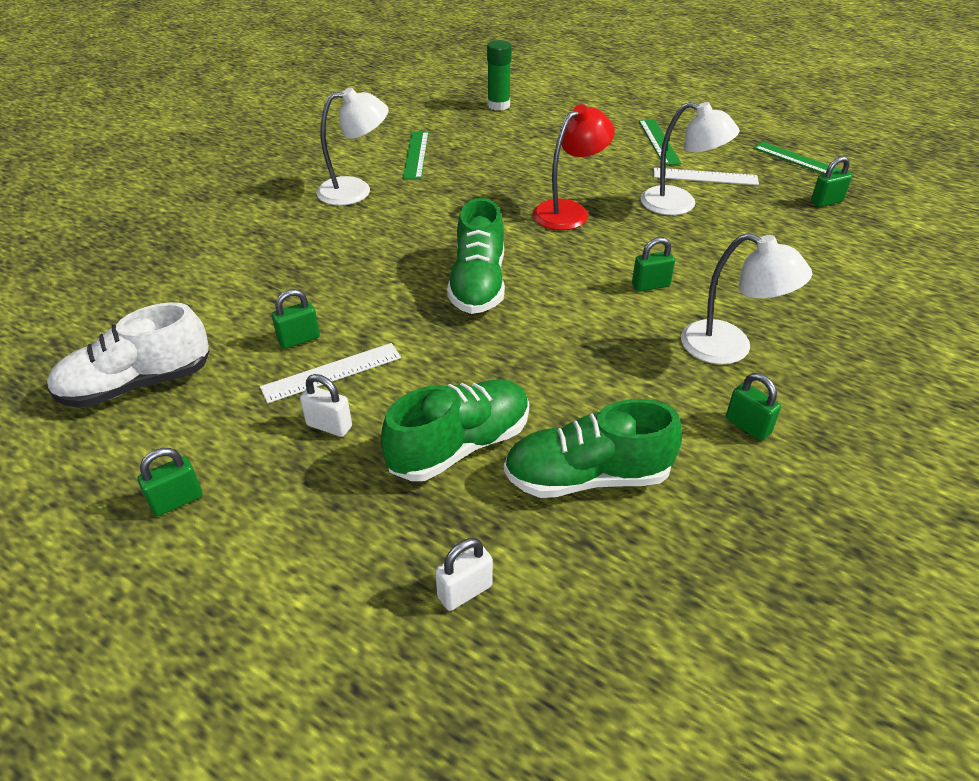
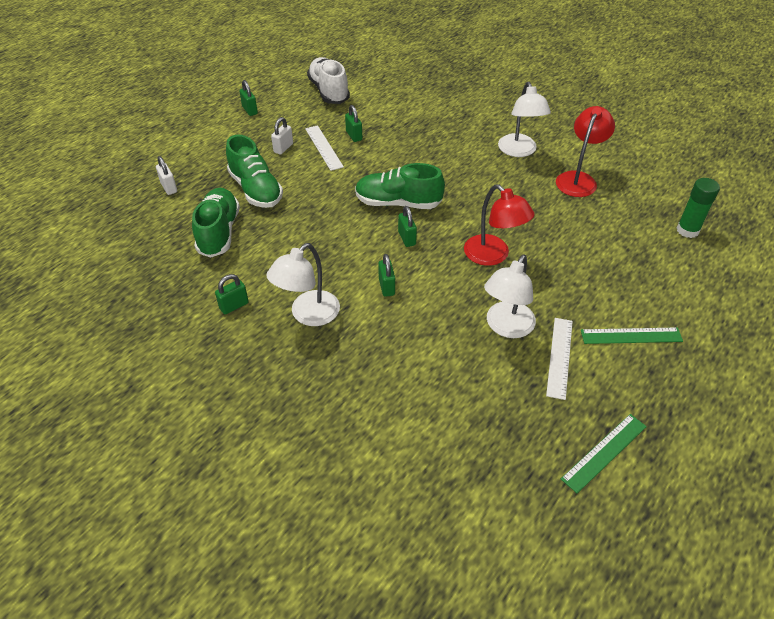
camera: 95 degrees right, 5 degrees up
(416, 155) = (578, 179): green ruler -> red lamp
(826, 202) = (515, 445): green padlock -> green padlock (407, 238)

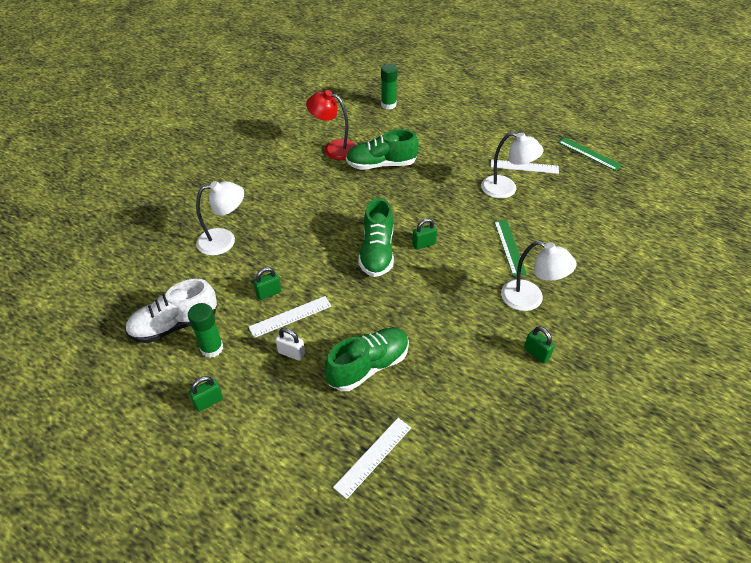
camera: 95 degrees left, 0 degrees up
(169, 187) = (373, 456): white padlock -> white ruler
(219, 232) = (442, 386): green shoe -> green shoe (381, 164)
(300, 109) = (212, 348): none -> green glue stick
(386, 287) = (484, 253): green padlock -> none
(493, 256) = (434, 195): red lamp -> none
(519, 151) = (296, 178): white lamp -> white lamp (224, 240)
(631, 336) = (495, 137): green ruler -> green ruler (509, 247)

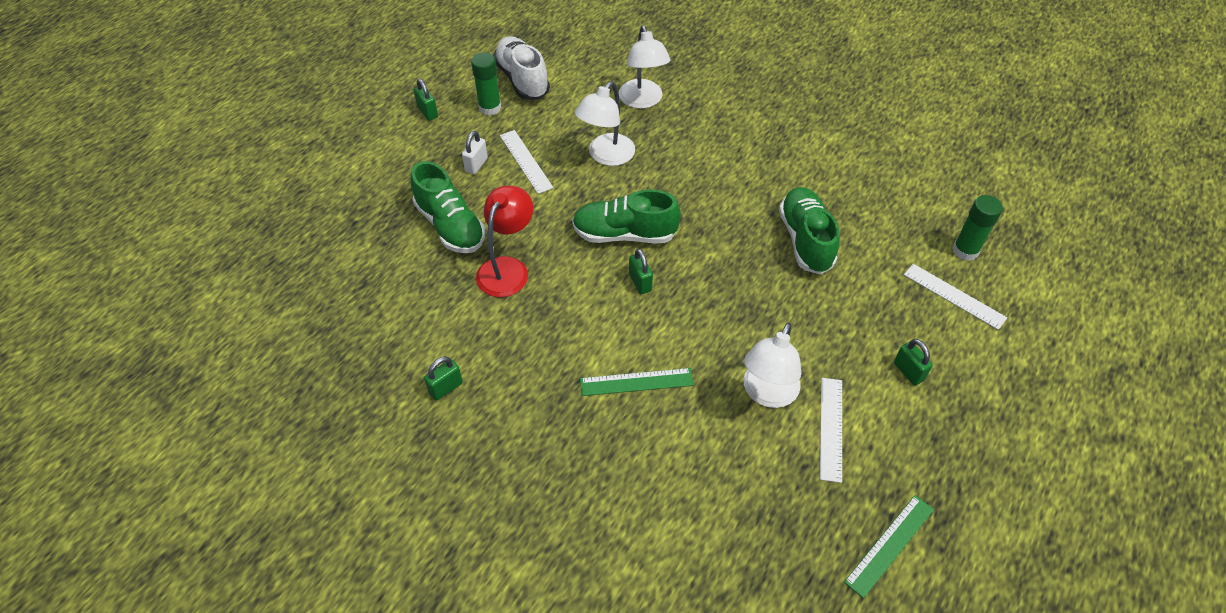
camera: 90 degrees right, 5 degrees up
(269, 293) = (560, 142): green padlock -> green padlock (908, 372)
(334, 148) = (835, 188): red lamp -> red lamp (507, 268)
(373, 456) = (343, 229): white ruler -> white ruler (954, 296)
(530, 299) = (535, 394): white lamp -> white lamp (606, 156)

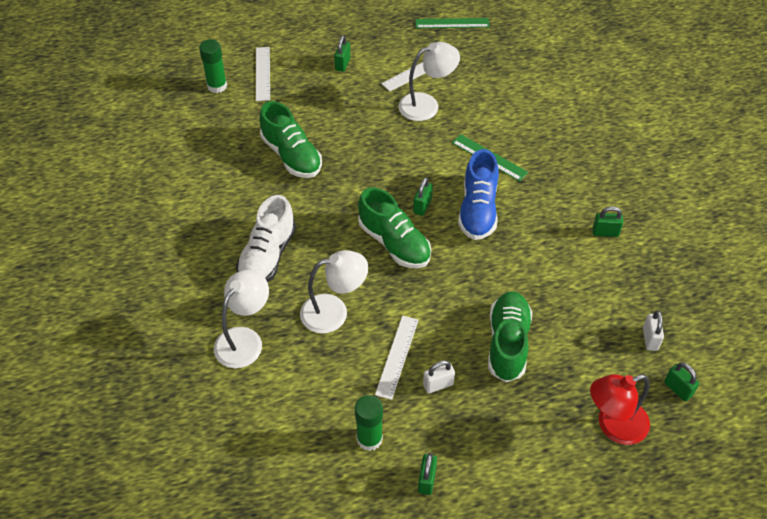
camera: 135 degrees left, 0 degrees up
(277, 288) = (678, 389): none -> green padlock
(328, 313) = (650, 339): none -> white padlock
(507, 268) = (497, 279): red lamp -> red lamp (613, 426)
(522, 80) = (309, 449): white shoe -> white shoe (267, 256)
(588, 317) = (478, 210): none -> blue shoe
(805, 240) = (291, 155): green shoe -> green shoe turned 75 degrees counterclockwise

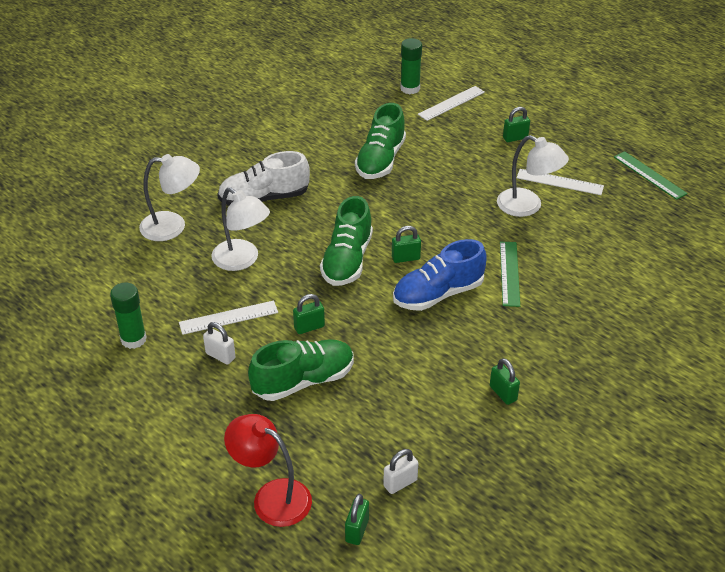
camera: 55 degrees right, 10 degrees down
(426, 480) = (118, 392): green padlock -> green padlock (309, 327)

